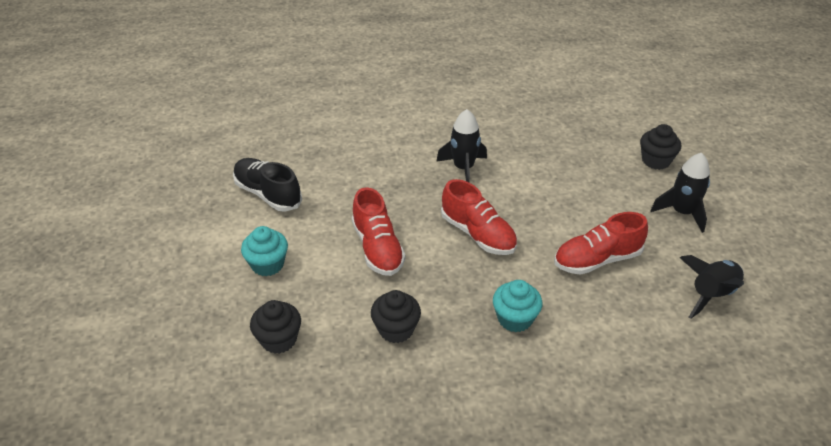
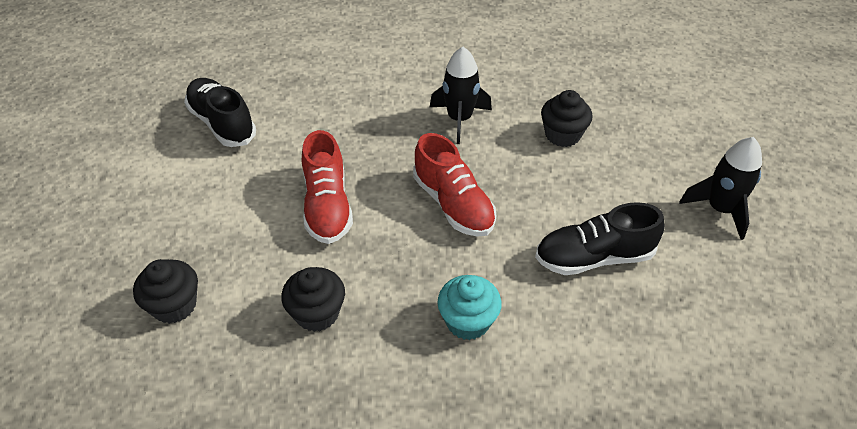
camera: 10 degrees right, 5 degrees up
(267, 264) = (193, 209): turquoise cupcake -> none
(597, 260) = (594, 257): red shoe -> black shoe
(656, 160) = (702, 137): black cupcake -> black cupcake (562, 135)
(711, 294) = (733, 326): black rocket -> none

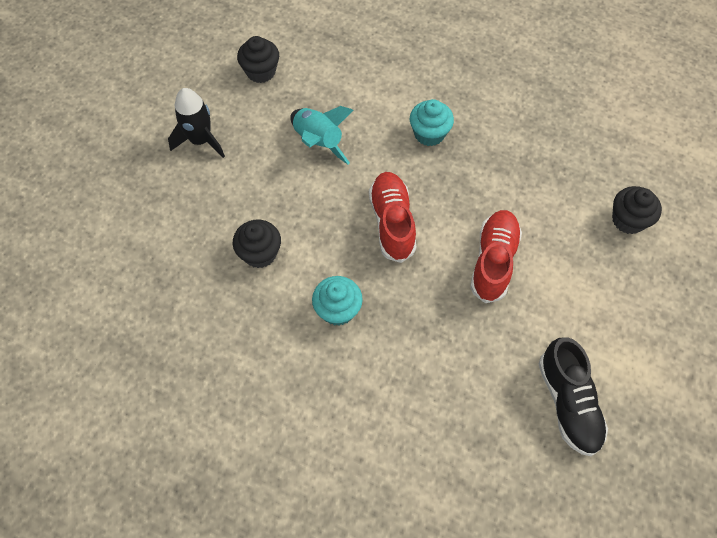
camera: 155 degrees left, 15 degrees up
(317, 313) = (527, 176): black cupcake -> black cupcake (261, 72)
(459, 119) = (337, 310): black rocket -> turquoise cupcake
(594, 257) = (318, 142): black shoe -> turquoise rocket

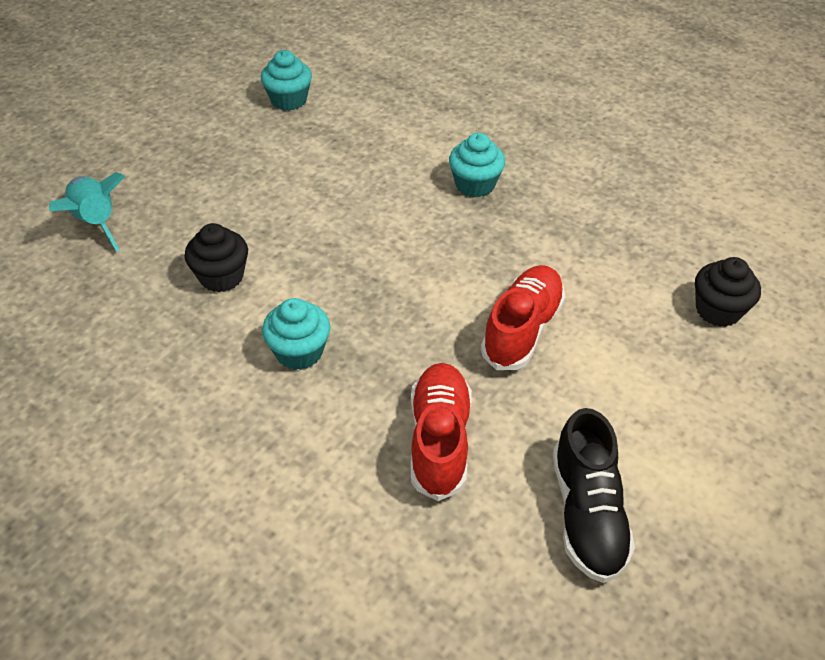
camera: 10 degrees right, 15 degrees down
(201, 140) = (193, 155): black rocket -> none
(261, 72) = (289, 100): black cupcake -> turquoise cupcake
(318, 142) = (334, 175): turquoise rocket -> turquoise rocket (96, 223)
(392, 222) = (400, 268): red shoe -> red shoe (439, 440)

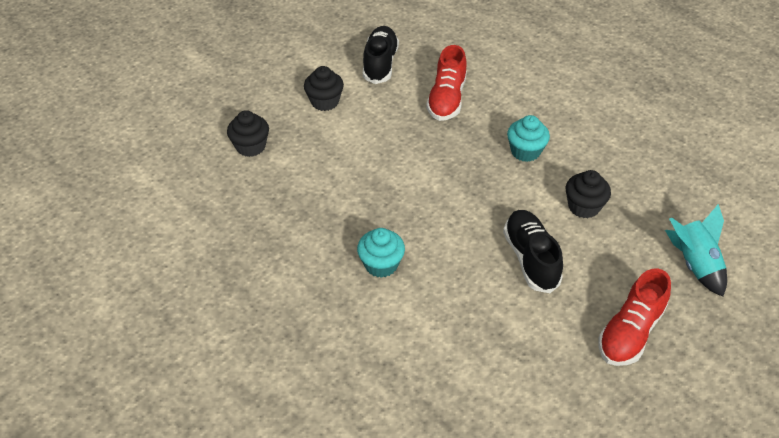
camera: 170 degrees left, 0 degrees up
(289, 100) = (546, 395): turquoise cupcake -> none
(298, 208) = (530, 259): none -> black shoe
(522, 329) = (382, 149): red shoe -> red shoe (630, 332)
(650, 407) = (325, 102): none -> black cupcake

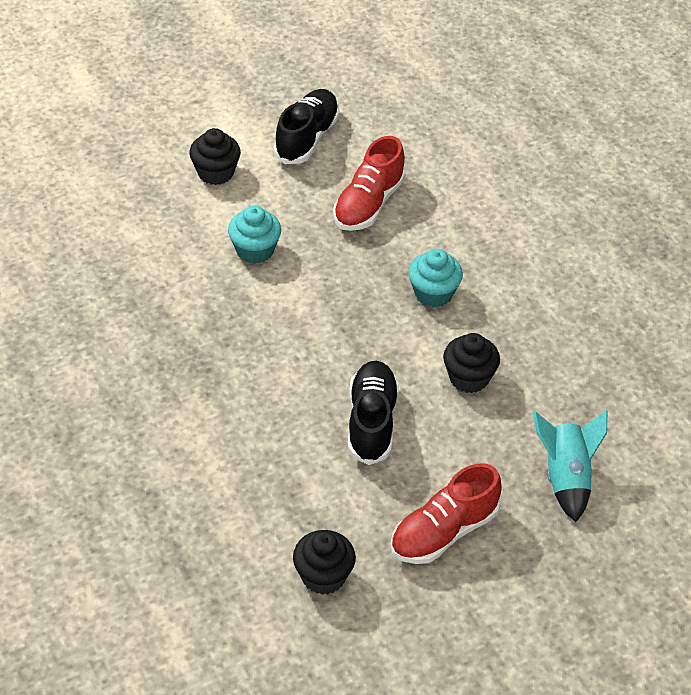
camera: 15 degrees right, 0 degrees up
(250, 146) = (103, 209): black cupcake -> black cupcake (323, 576)
(381, 264) = (194, 385): turquoise cupcake -> turquoise cupcake (255, 250)

